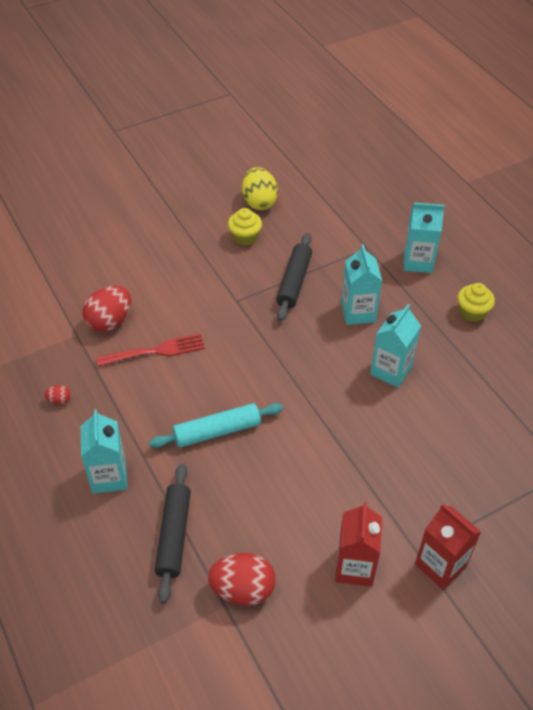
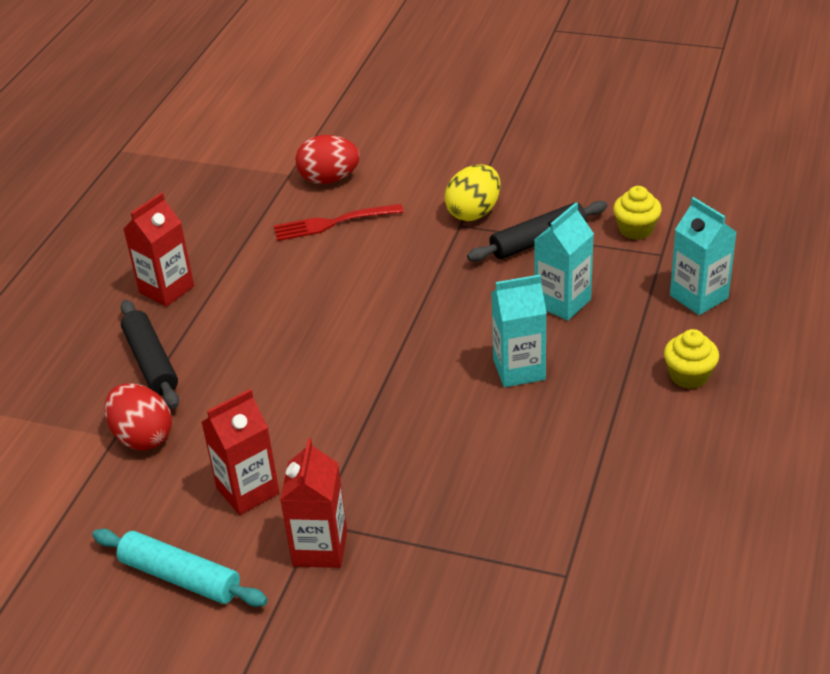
camera: 50 degrees right, 10 degrees down
(59, 400) = (209, 213): red egg -> none
(109, 477) = (166, 289): turquoise carton -> red carton
(156, 351) = (332, 223): red fork -> red fork turned 135 degrees clockwise
(174, 535) = (151, 362): black rolling pin -> black rolling pin turned 75 degrees counterclockwise
(217, 431) = (292, 313): turquoise rolling pin -> turquoise rolling pin (180, 577)
(245, 237) = (547, 178): yellow cupcake -> yellow cupcake (636, 229)
(259, 202) = (607, 156): yellow egg -> yellow egg (474, 212)

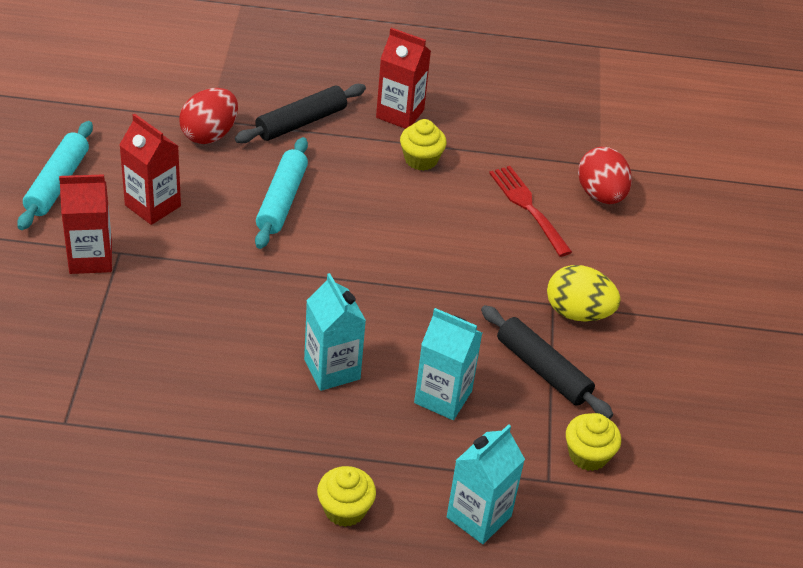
camera: 70 degrees right, 5 degrees up
(242, 282) = (421, 159): none -> yellow cupcake
(271, 386) = (281, 200): none -> turquoise rolling pin

